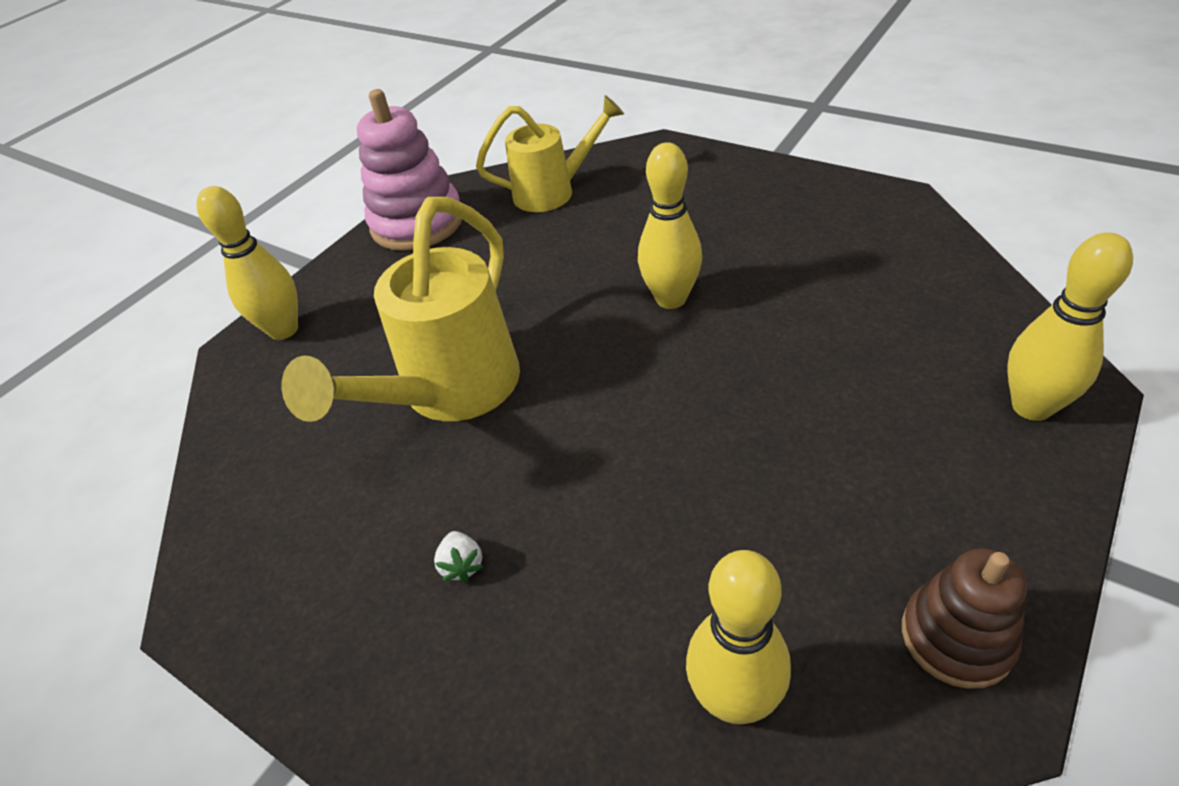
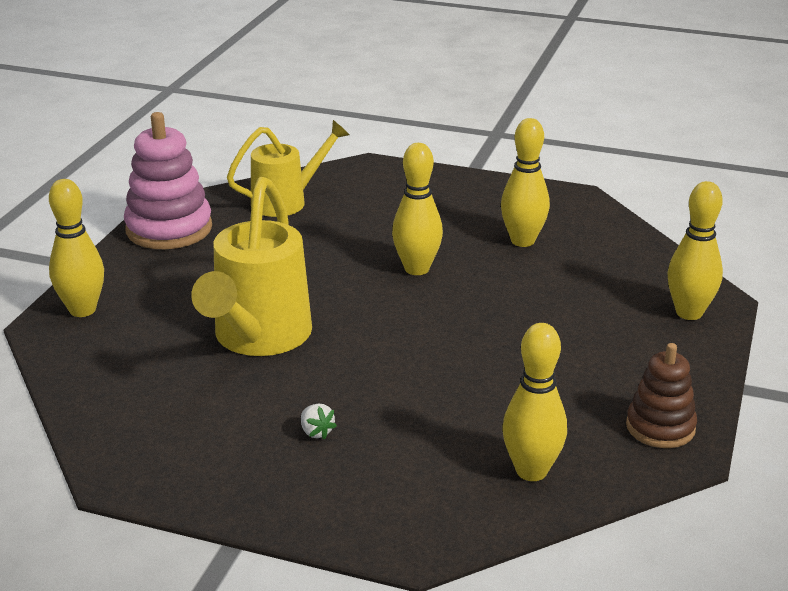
camera: 20 degrees left, 15 degrees down
(815, 264) = (522, 241): none -> yellow bowling pin

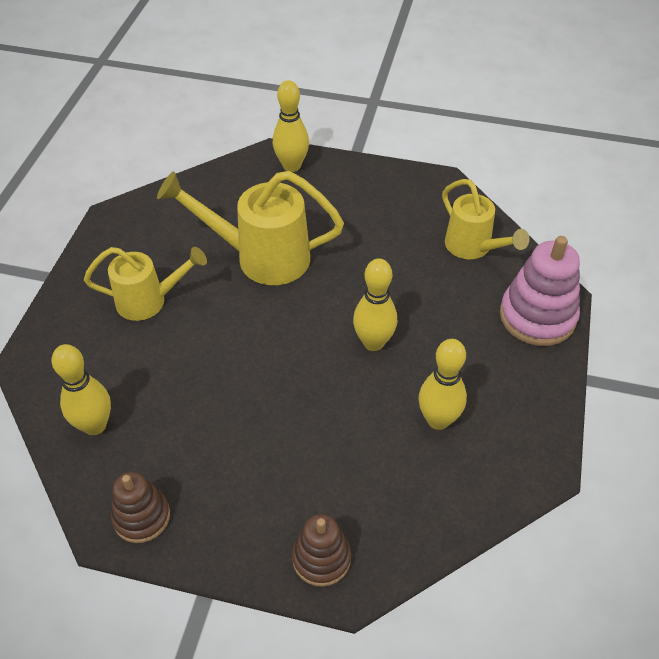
camera: 85 degrees right, 20 degrees up
(169, 229) = (411, 187): pink stacking toy -> pink stacking toy (537, 316)
(316, 432) = (149, 301): white strawberry -> yellow watering can
(689, 313) = (321, 558): yellow bowling pin -> brown stacking toy

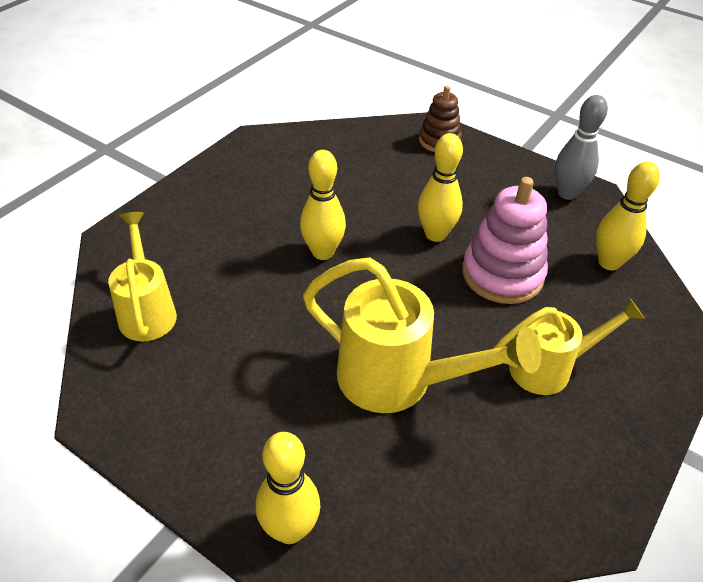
camera: 160 degrees left, 5 degrees down
(141, 517) = (567, 193): brown stacking toy -> grey bowling pin
(149, 301) = (549, 368): yellow watering can -> yellow watering can turned 150 degrees clockwise
(438, 420) = (307, 184): yellow bowling pin -> yellow bowling pin (435, 234)
(537, 316) = (153, 227): pink stacking toy -> pink stacking toy (502, 274)

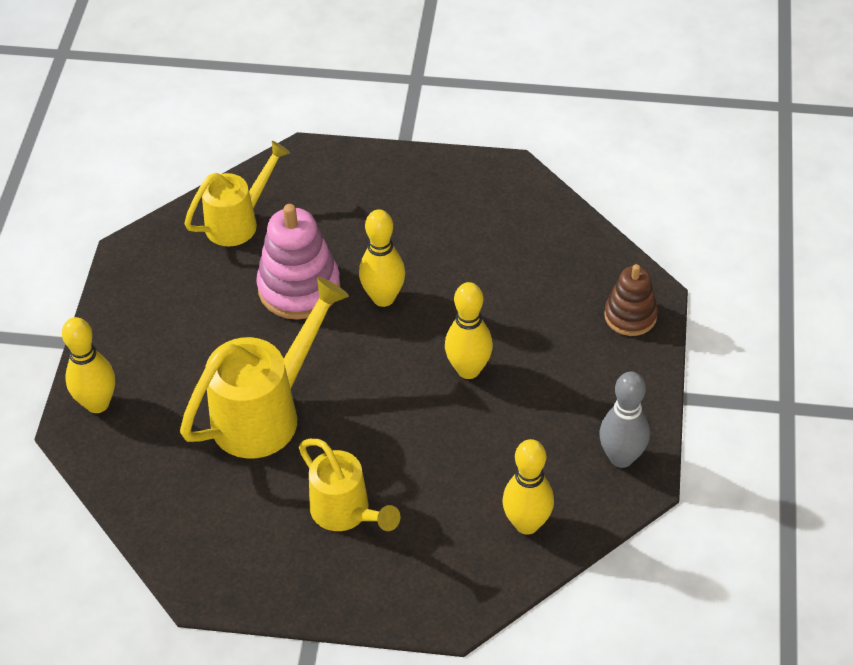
camera: 65 degrees right, 5 degrees up
(398, 381) = (266, 412): yellow watering can -> yellow watering can turned 135 degrees counterclockwise
(502, 274) = (447, 441): pink stacking toy -> pink stacking toy (299, 288)

